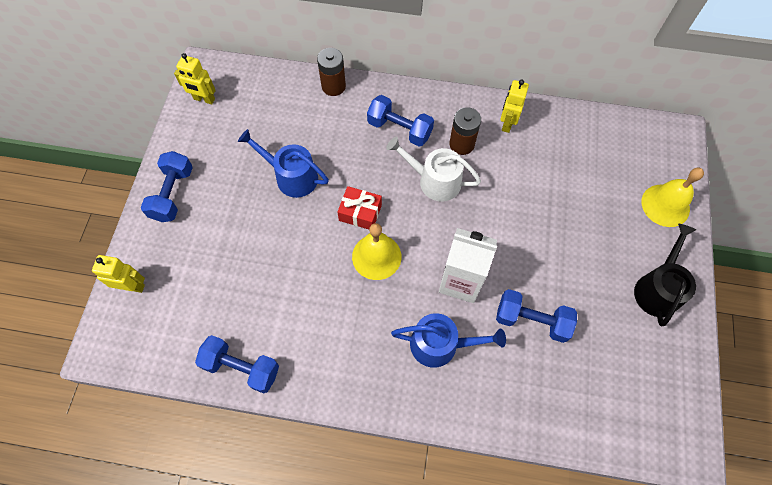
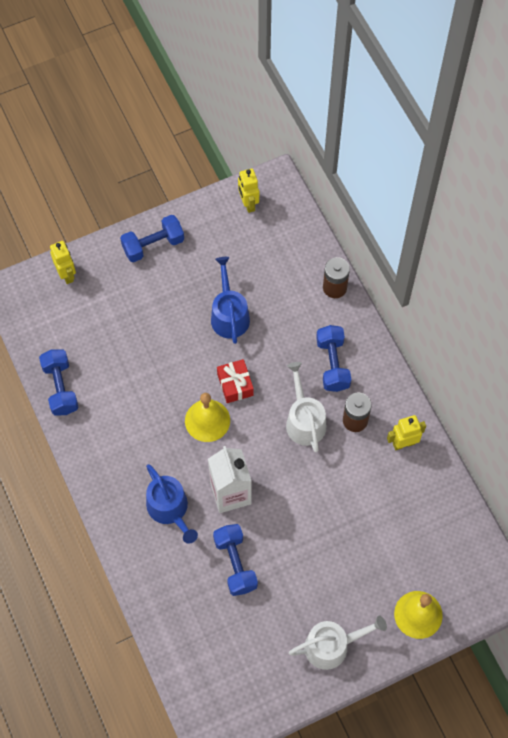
camera: 55 degrees right, 0 degrees up
(657, 289) = (332, 646): black watering can -> white watering can

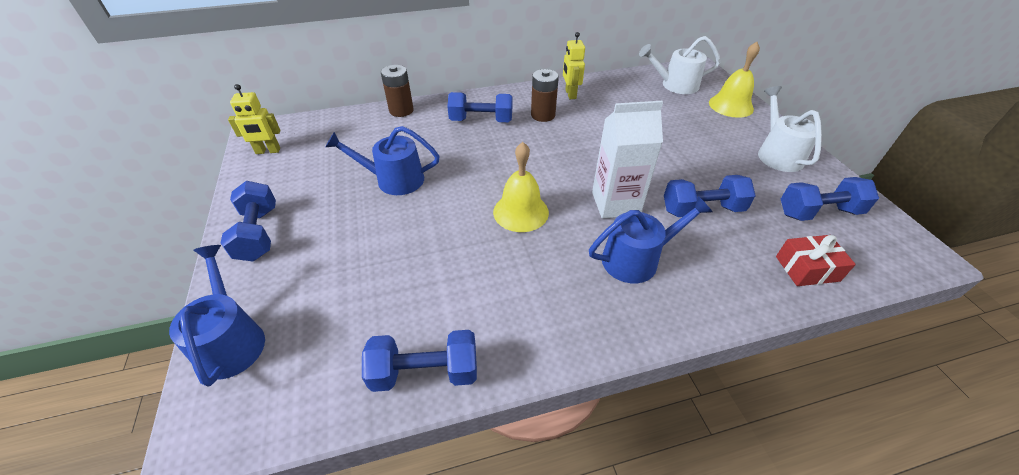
camera: 80 degrees left, 20 degrees down
(67, 274) = (231, 341): yellow robot -> blue watering can
(235, 385) = (482, 185): red gift -> red gift (807, 268)
(249, 662) = (818, 212): none -> blue dumbbell
(304, 420) = (537, 143): white watering can -> white watering can (675, 85)

